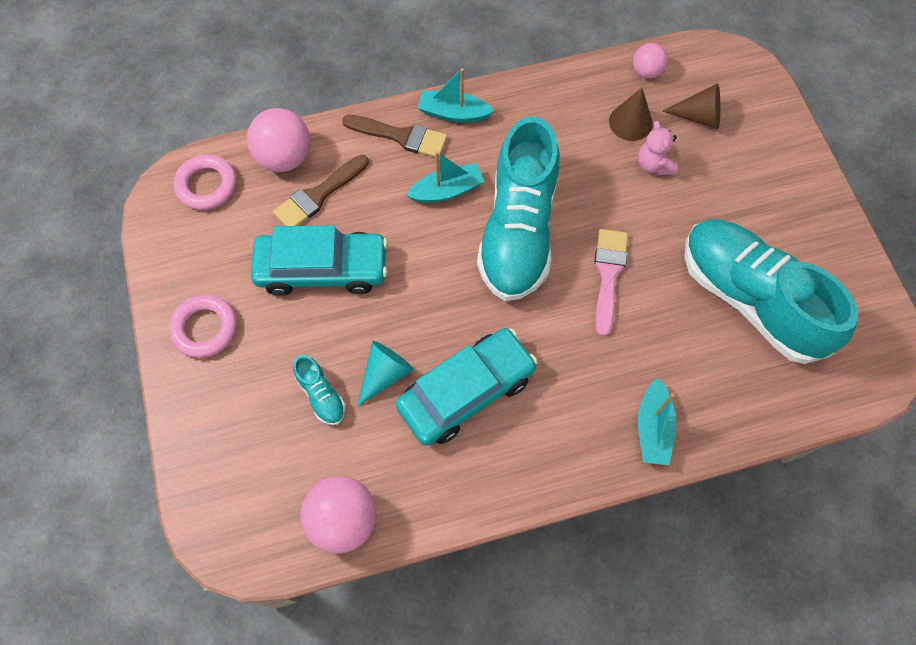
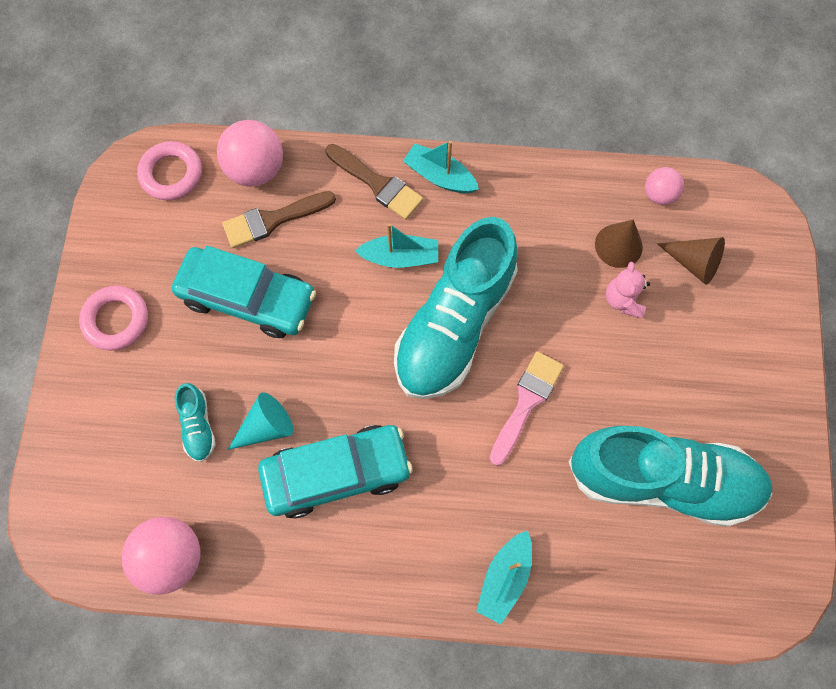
camera: 20 degrees right, 5 degrees up
(750, 299) = (662, 480): turquoise shoe -> turquoise shoe turned 120 degrees clockwise

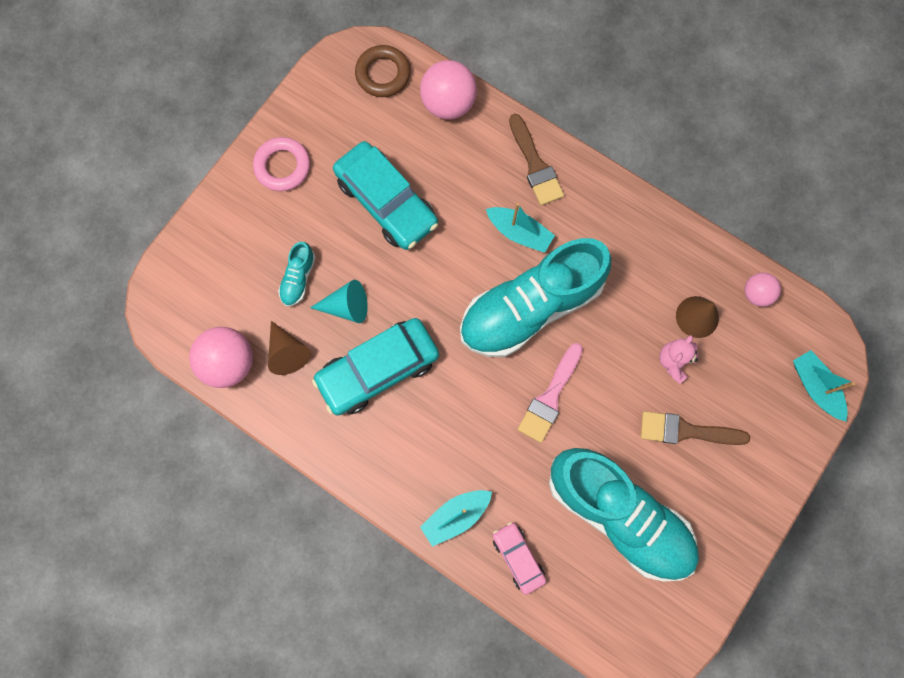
camera: 30 degrees right, 5 degrees up
(171, 174) = (383, 74): pink ring -> brown ring
(273, 220) = (439, 151): brown brush -> brown brush (686, 431)
(336, 473) = (378, 369): turquoise car -> turquoise car turned 135 degrees clockwise
(439, 176) = (587, 185): turquoise boat -> turquoise boat (815, 387)
(526, 402) = (550, 397): pink brush -> pink brush turned 150 degrees clockwise
(591, 583) = (518, 557): none -> pink car
(693, 263) = (749, 364): brown cone -> brown cone (287, 352)

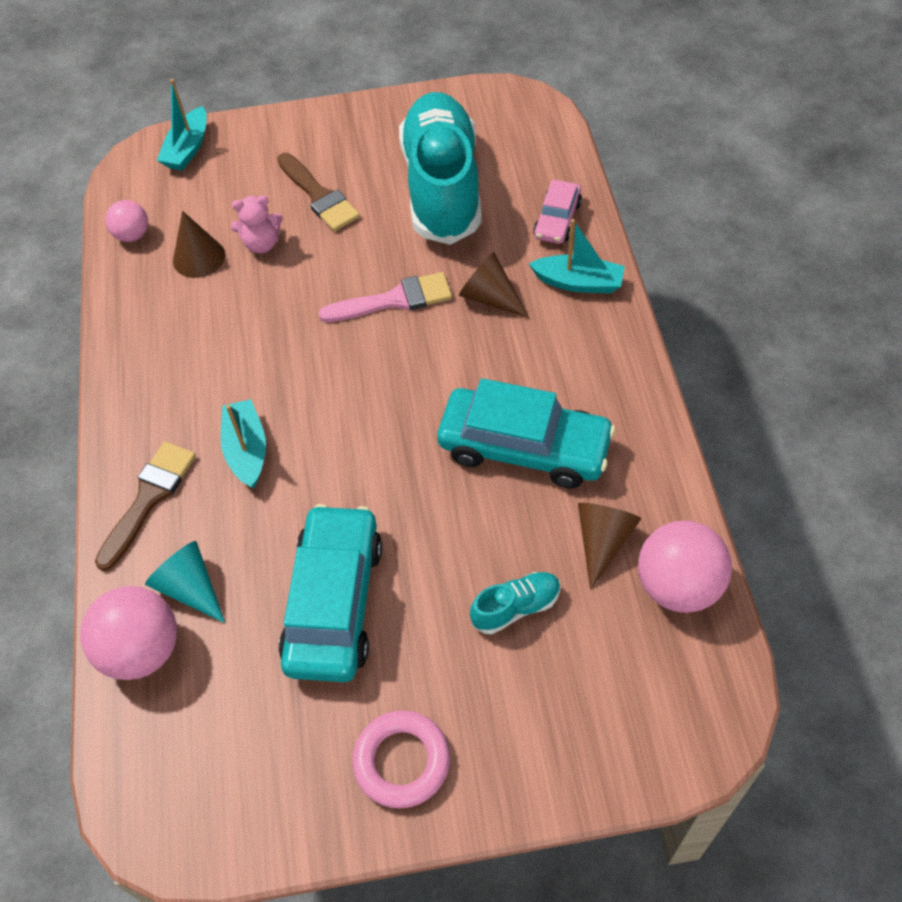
camera: 130 degrees left, 20 degrees down
(346, 306) = (494, 532): turquoise cone -> turquoise cone (190, 588)
(383, 74) = (161, 764): brown ring -> none
(496, 453) = (490, 297): none -> brown cone
(530, 307) = (321, 379): turquoise shoe -> none

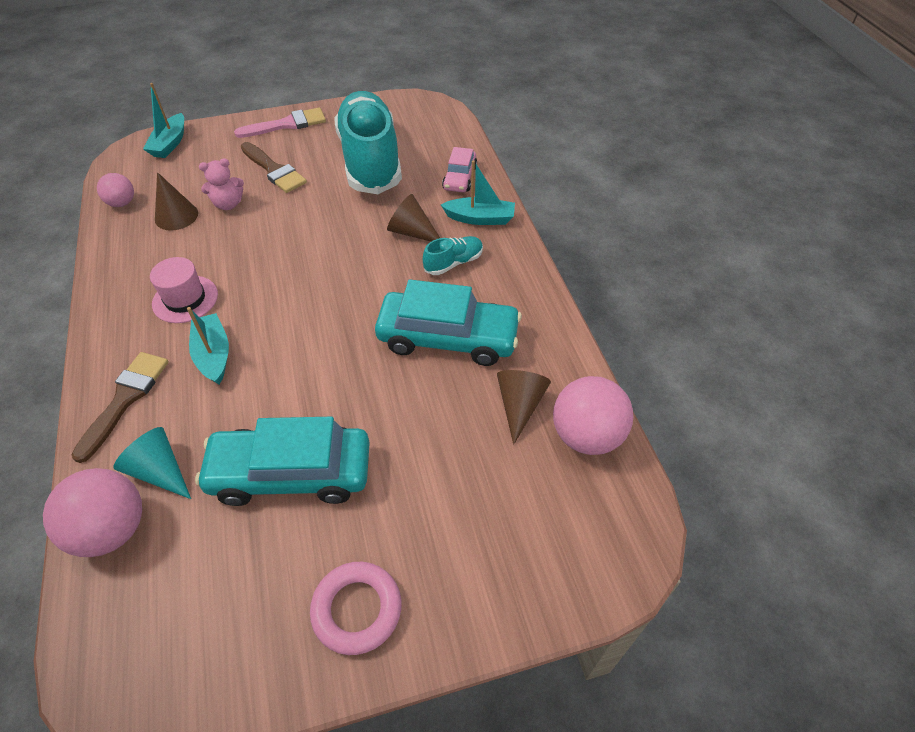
camera: 10 degrees left, 5 degrees down
(212, 374) = (185, 299): none -> pink hat
(334, 602) = (291, 473): turquoise car -> turquoise car turned 90 degrees counterclockwise
(394, 300) = (336, 237): pink brush -> pink brush (287, 124)
(516, 607) = (451, 464): turquoise shoe -> turquoise shoe (453, 263)

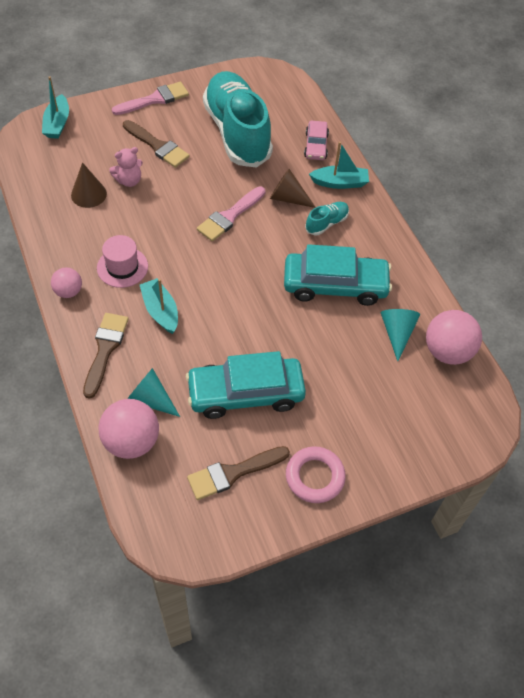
camera: 10 degrees left, 5 degrees up
(122, 203) = (37, 184): pink ball -> pink ball (68, 291)
(238, 592) = (233, 473): none -> brown brush
(335, 248) = (229, 216): none -> pink brush
(519, 405) = (397, 333): brown cone -> turquoise cone

